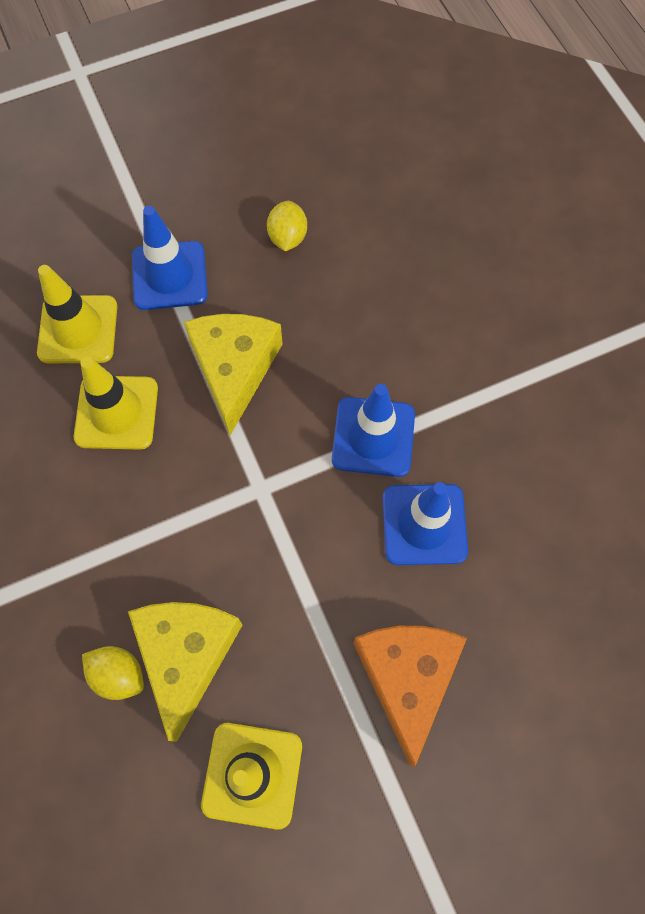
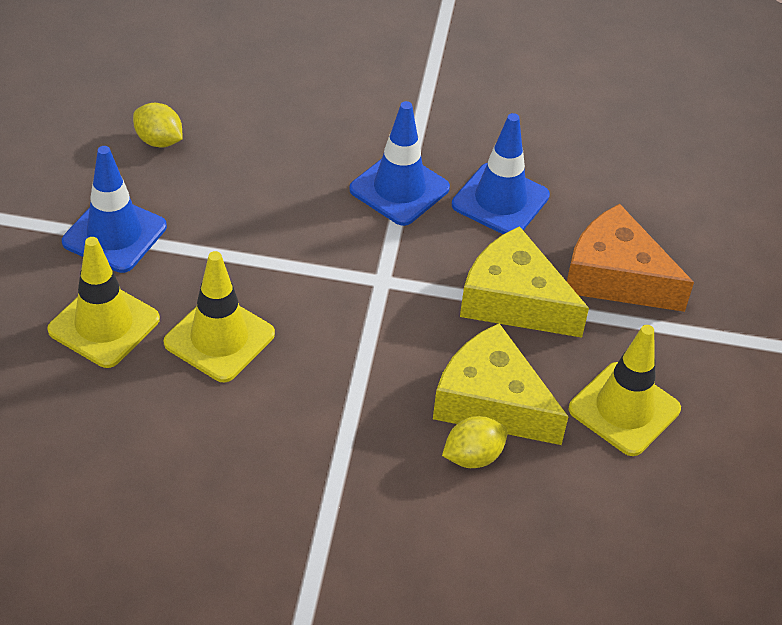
camera: 60 degrees left, 20 degrees down
(234, 369) = (254, 239): yellow cheese -> yellow cheese (514, 300)

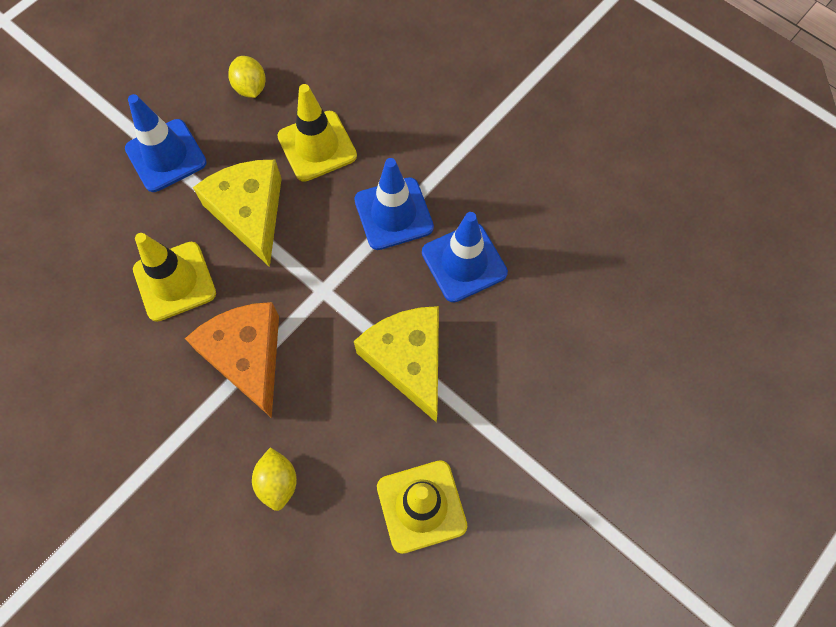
camera: 35 degrees right, 20 degrees up
(104, 324) = (108, 229): yellow traffic cone -> yellow traffic cone (317, 146)
(473, 456) = (278, 482): yellow lemon -> yellow lemon turned 75 degrees clockwise
(492, 402) = (326, 442): yellow cheese -> yellow cheese (250, 213)
(616, 276) = (505, 381): orange cheese -> orange cheese (247, 357)

